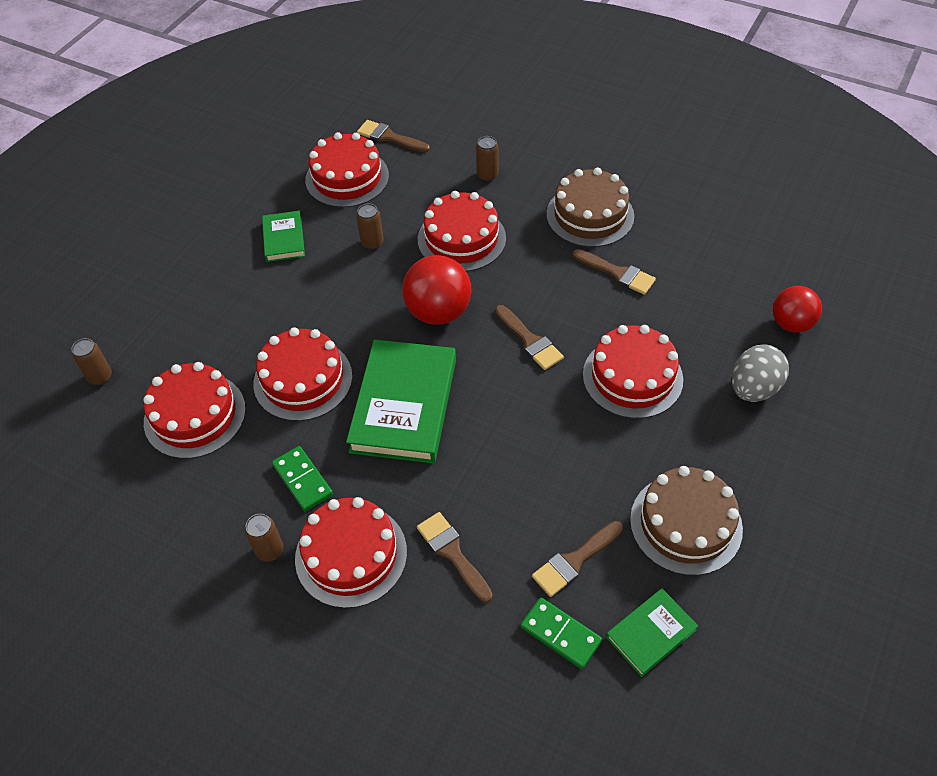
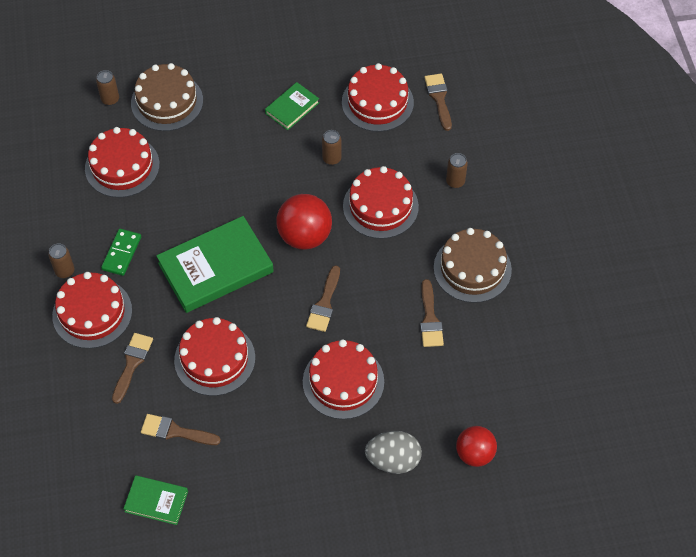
camera: 50 degrees right, 5 degrees up
(303, 380) = (191, 201): red cake -> red cake (214, 359)
(560, 634) = (121, 453): green domino -> none
(685, 524) = (249, 478): brown cake -> brown cake (167, 102)

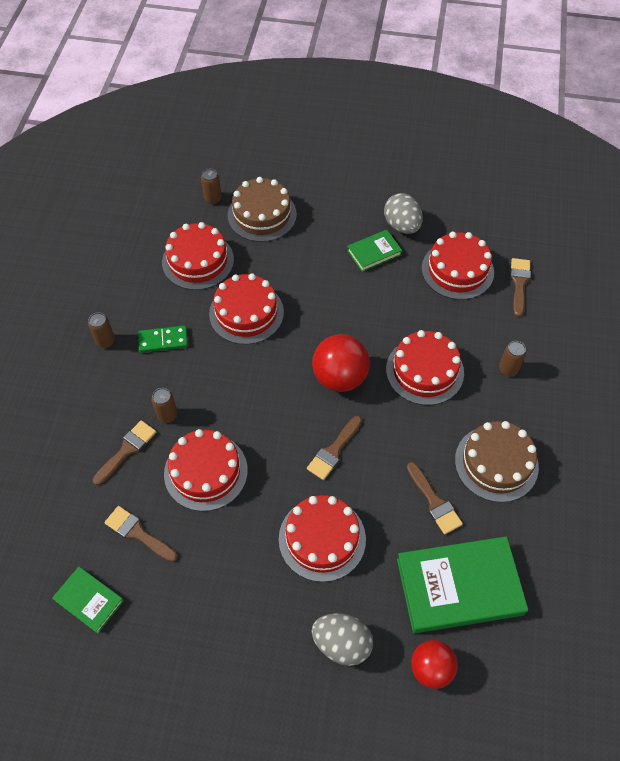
camera: 20 degrees right, 0 degrees up
(92, 313) = (112, 388): red cake -> red cake (246, 313)
(122, 253) = (163, 340): green domino -> green domino turned 45 degrees clockwise
(216, 268) = (243, 382): green book -> green book (459, 587)
(309, 73) = (402, 226): none -> grey egg
(331, 158) = (394, 310): brown can -> brown can (167, 415)
(430, 319) = (434, 502): brown brush -> brown brush turned 45 degrees counterclockwise

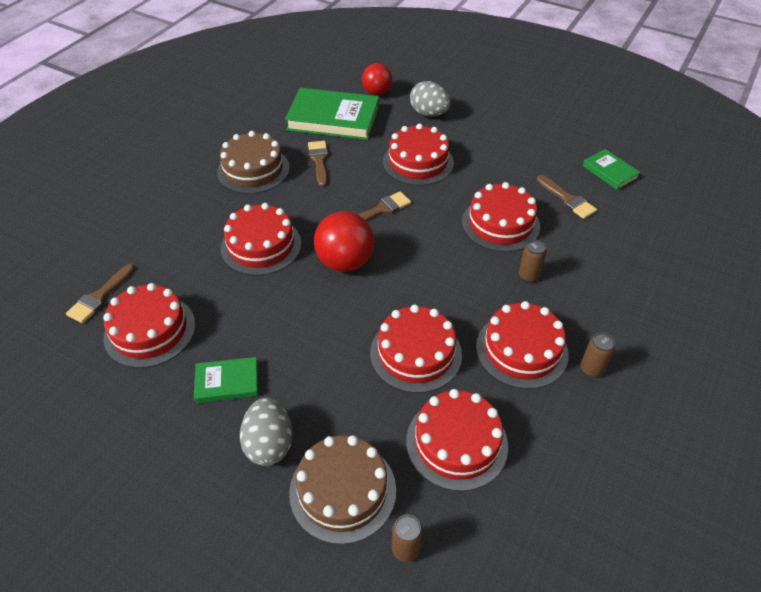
camera: 160 degrees left, 10 degrees down
(127, 450) = (573, 258): brown brush -> none
(163, 340) = (521, 350): green domino -> red cake
(402, 226) = (168, 408): grey egg -> grey egg (269, 444)
(508, 369) = (184, 227): brown can -> none

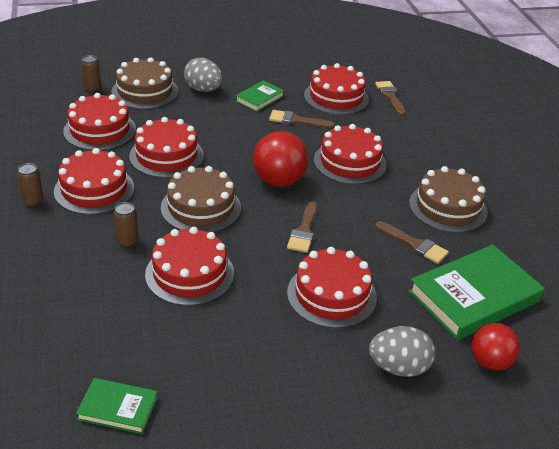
camera: 135 degrees right, 10 degrees down
(439, 274) = (201, 207): none -> brown cake
(567, 199) = (144, 338): brown brush -> brown brush (297, 121)

